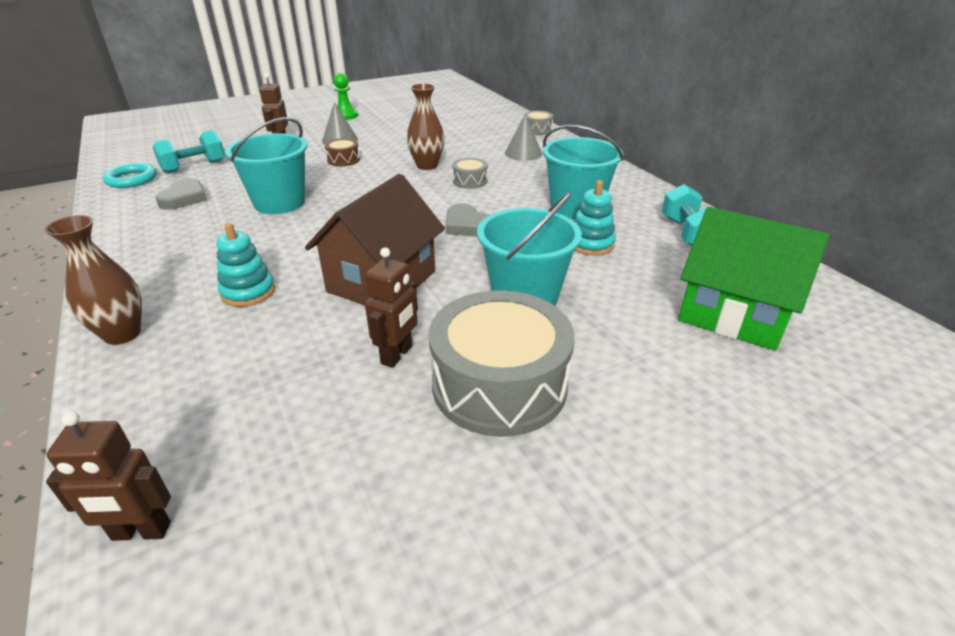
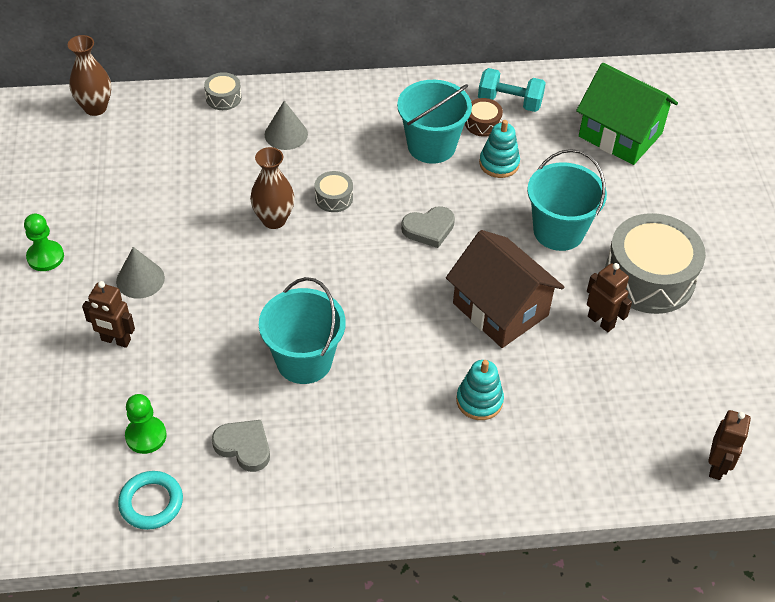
camera: 70 degrees left, 15 degrees up
(122, 334) = (511, 489): brown vase -> brown vase (95, 108)
(194, 167) = (146, 436): turquoise dumbbell -> green pawn
(343, 160) = (211, 287): brown drum -> brown drum (483, 123)
(733, 314) = (620, 135): green house -> green house turned 75 degrees clockwise

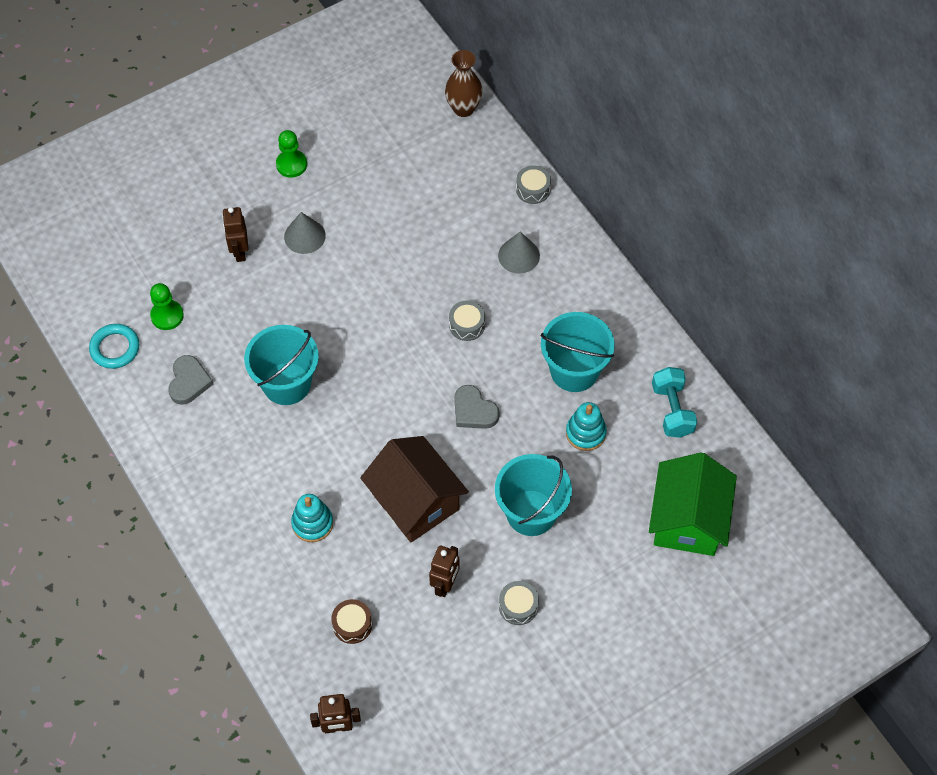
camera: 65 degrees right, 10 degrees up
(274, 220) = (417, 294): brown vase -> none
(483, 123) = (629, 399): brown drum -> brown drum (352, 624)
(500, 309) = (415, 501): brown house -> brown house turned 60 degrees counterclockwise
(649, 277) = (518, 606): grey drum -> grey drum, size x0.44

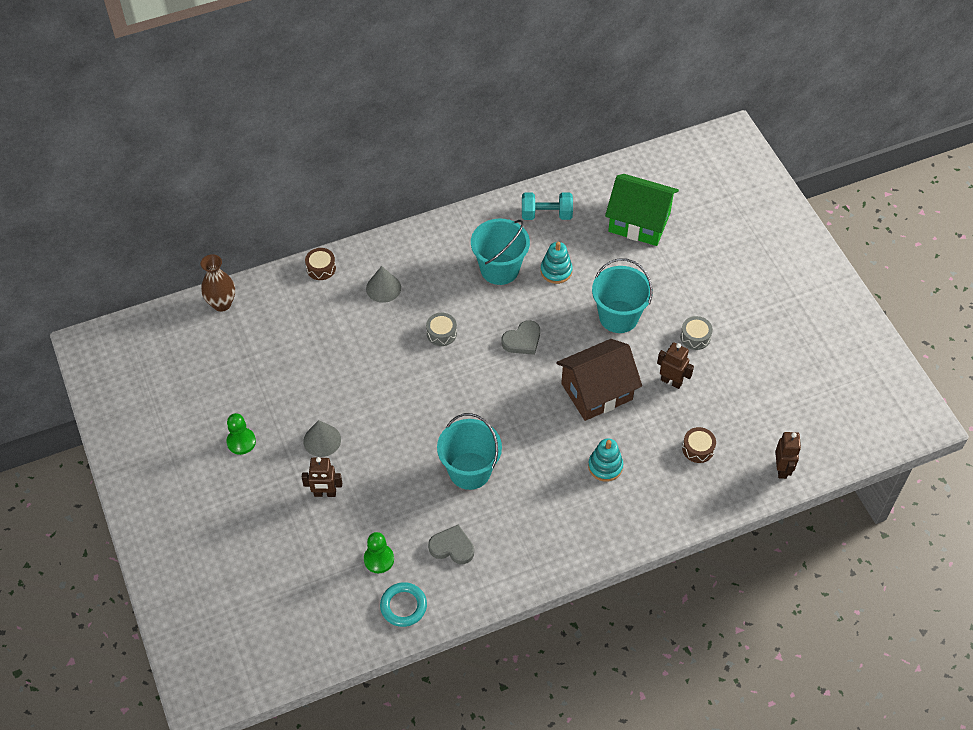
camera: 80 degrees left, 5 degrees down
(533, 189) = (321, 268): grey drum -> brown drum

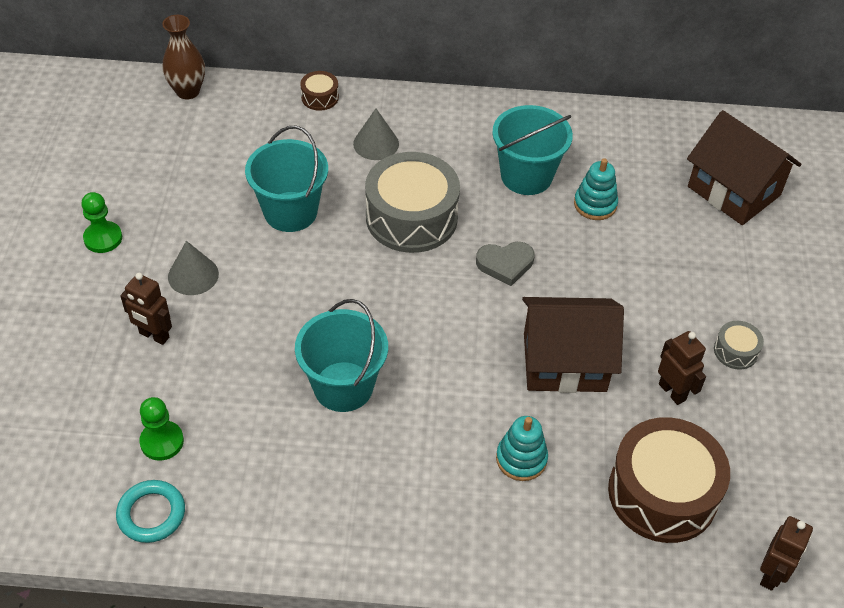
camera: 25 degrees right, 5 degrees down
(441, 333) = (411, 217): grey drum -> grey drum, size x2.27
(452, 547) = (260, 469): grey heart -> none
(546, 214) = (620, 140): turquoise dumbbell -> none
(618, 316) = (645, 286): turquoise bucket -> turquoise bucket (290, 212)
(639, 222) = (734, 191): green house -> brown house
(698, 449) = (662, 493): brown drum -> brown drum, size x2.27

